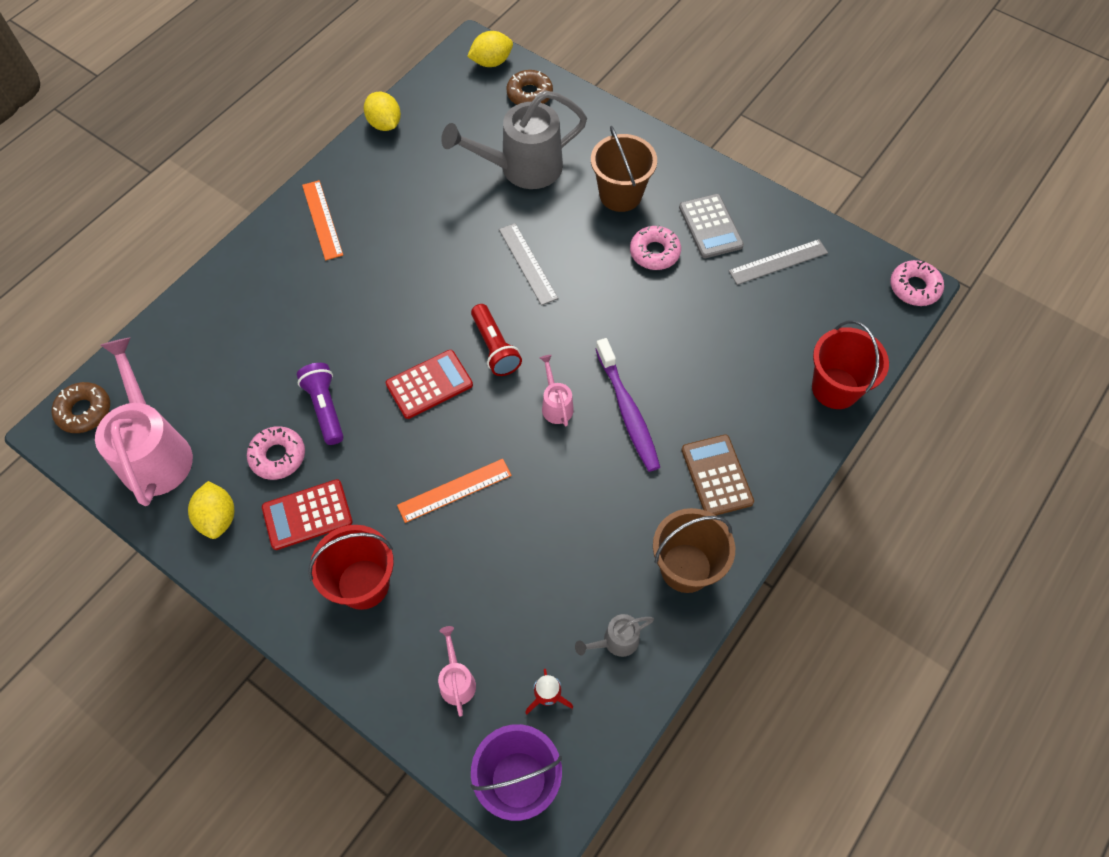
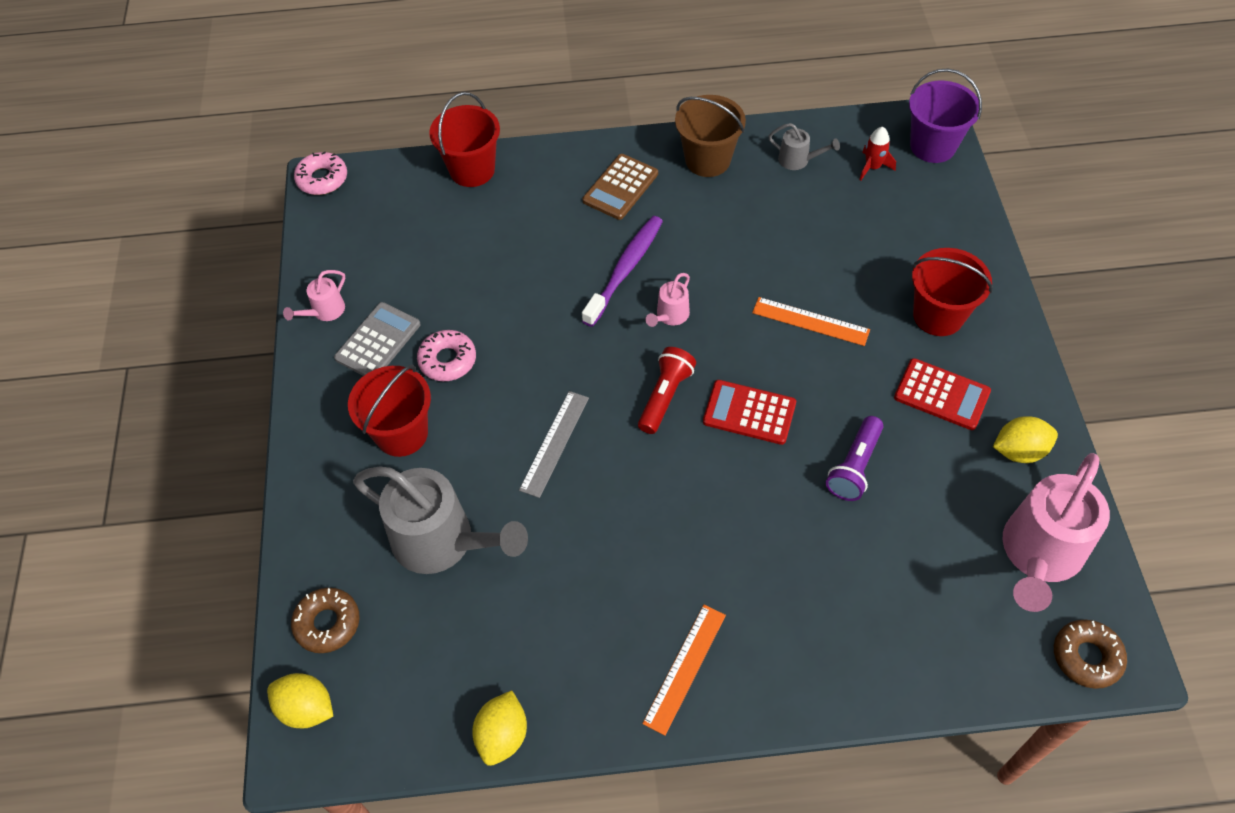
camera: 130 degrees left, 5 degrees down
(218, 518) = (1019, 451): yellow lemon -> yellow lemon turned 45 degrees clockwise
(278, 456) = (929, 460): pink donut -> none
(457, 680) = (923, 216): pink watering can -> pink watering can (324, 312)
(620, 195) = (401, 433): brown bucket -> red bucket
(778, 262) = (375, 272): grey ruler -> none

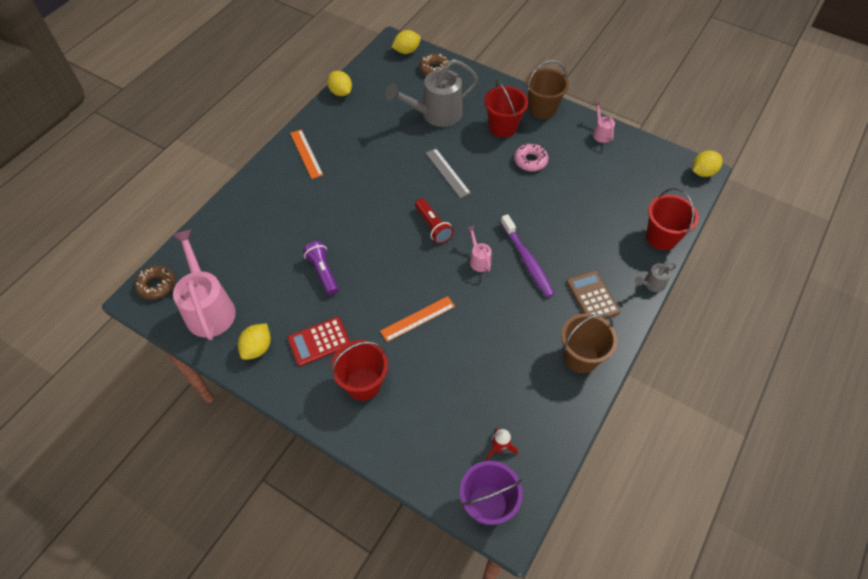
camera: 125 degrees right, 0 degrees up
(321, 407) = (542, 109): none -> brown bucket
(322, 179) = (702, 172): pink donut -> yellow lemon
(378, 341) = (564, 143): grey calculator -> none
(749, 413) = (392, 252): red calculator -> none
(798, 160) = (540, 408): grey watering can -> grey watering can (651, 284)

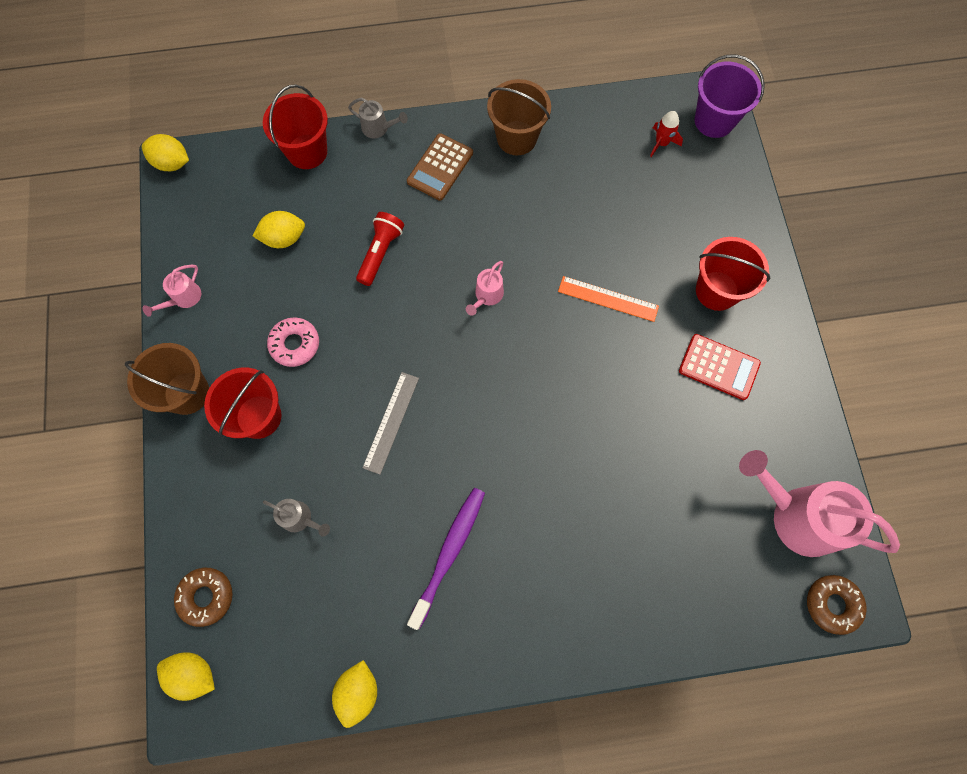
camera: 130 degrees left, 15 degrees up
(209, 307) = (796, 515): pink watering can -> pink watering can turned 90 degrees clockwise
(257, 348) = (782, 418): yellow lemon -> yellow lemon (284, 238)
(306, 154) = (506, 626): orange ruler -> none
(323, 272) = (645, 437): purple flashlight -> none
(433, 226) = (484, 375): red flashlight -> red flashlight (380, 253)
(435, 114) = (300, 519): grey watering can -> grey watering can, size x0.45
(527, 260) = (446, 251): purple toothbrush -> purple toothbrush (449, 553)

